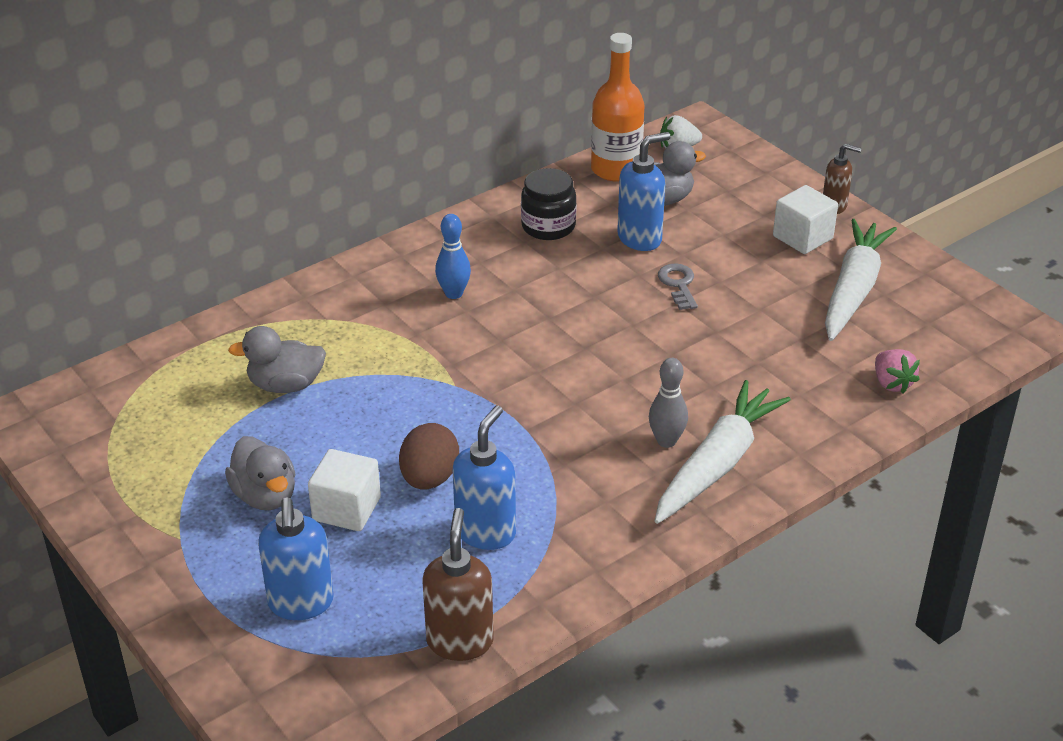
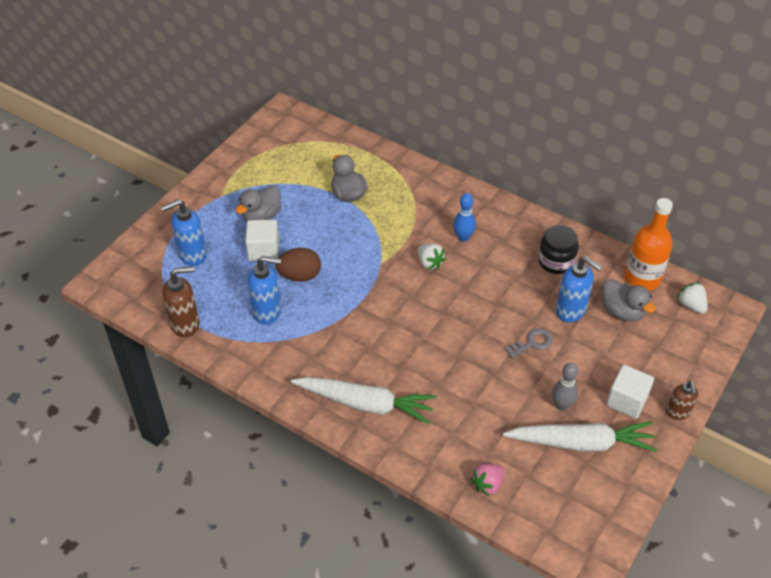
camera: 70 degrees right, 10 degrees up
(484, 337) = (429, 263): none -> white strawberry
(666, 441) = (375, 373): grey bowling pin -> grey bowling pin (562, 405)

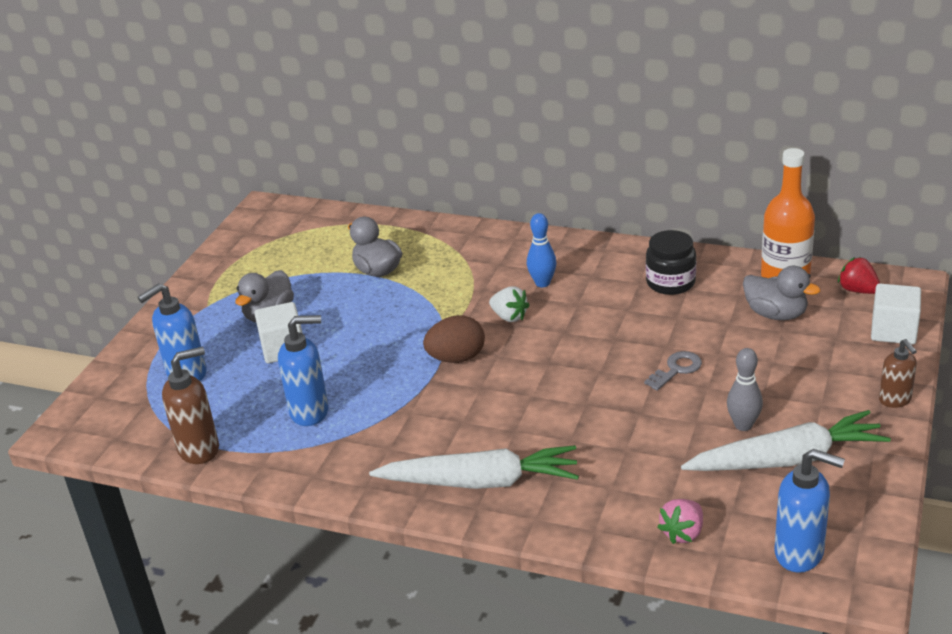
camera: 10 degrees left, 15 degrees down
(300, 276) = (341, 365): brown egg -> brown egg (456, 358)
(571, 311) = (711, 327): blue soap dispenser -> blue soap dispenser (800, 553)
(627, 401) = (824, 402): white cube -> white cube (893, 331)
(691, 305) = (858, 290): white strawberry -> red strawberry

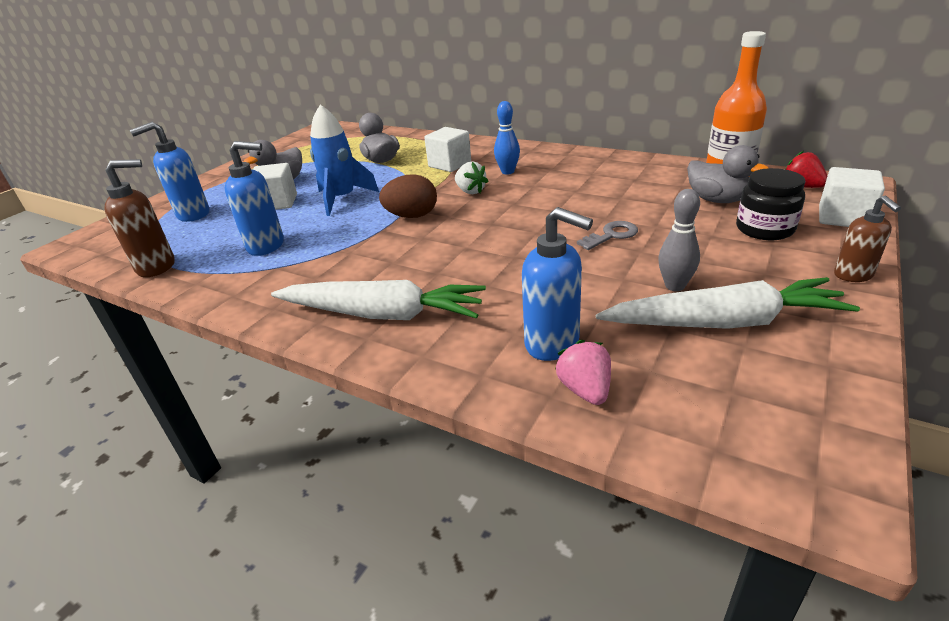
camera: 10 degrees right, 0 degrees up
(361, 338) = (342, 199): none -> blue rocket
(468, 274) = (449, 164): none -> white cube
(670, 282) = (619, 175): black jar -> black jar (764, 229)
(683, 533) = (585, 390): pink strawberry -> pink strawberry turned 120 degrees clockwise
(800, 553) = (736, 434): blue soap dispenser -> blue soap dispenser (553, 343)

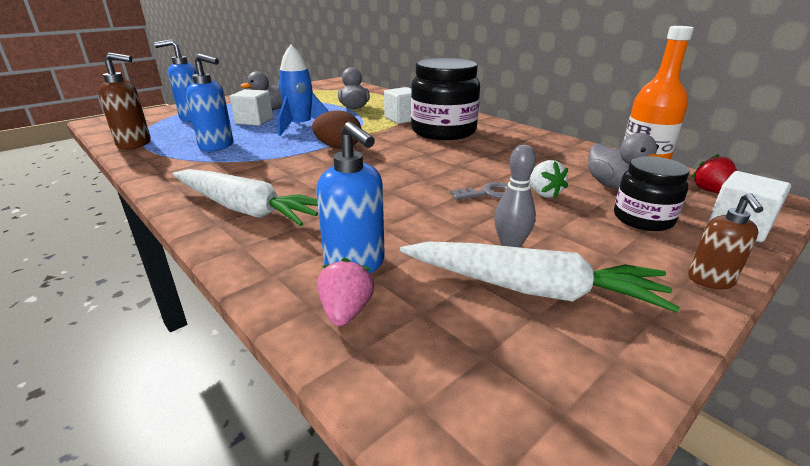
camera: 15 degrees right, 5 degrees down
(470, 191) = (400, 139): white strawberry -> white strawberry (543, 193)
(507, 172) = (443, 131): blue bowling pin -> black jar

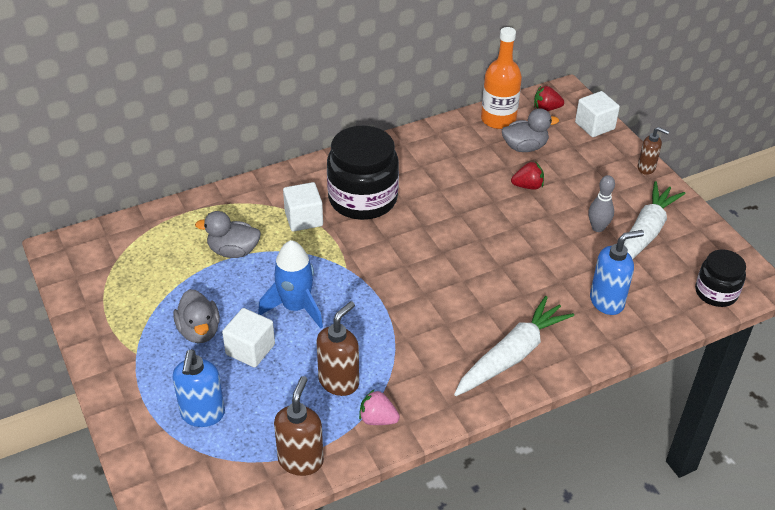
camera: 75 degrees left, 15 degrees up
(217, 146) = (339, 381): blue soap dispenser -> brown soap dispenser
(338, 147) = (382, 283): brown egg -> none
(346, 311) = (652, 312): pink strawberry -> pink strawberry (377, 419)
(488, 193) = (519, 214): grey key -> none
(543, 193) = (528, 186): white strawberry -> red strawberry
(643, 219) = (576, 158): black jar -> black jar (716, 292)

